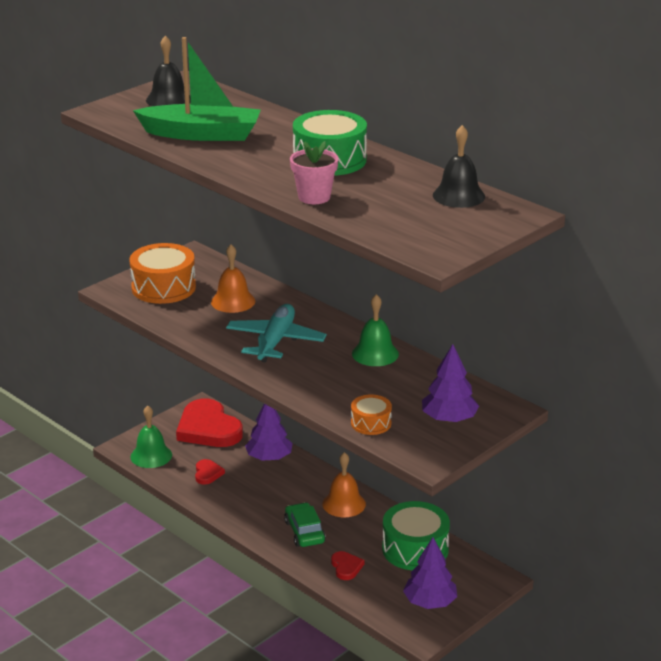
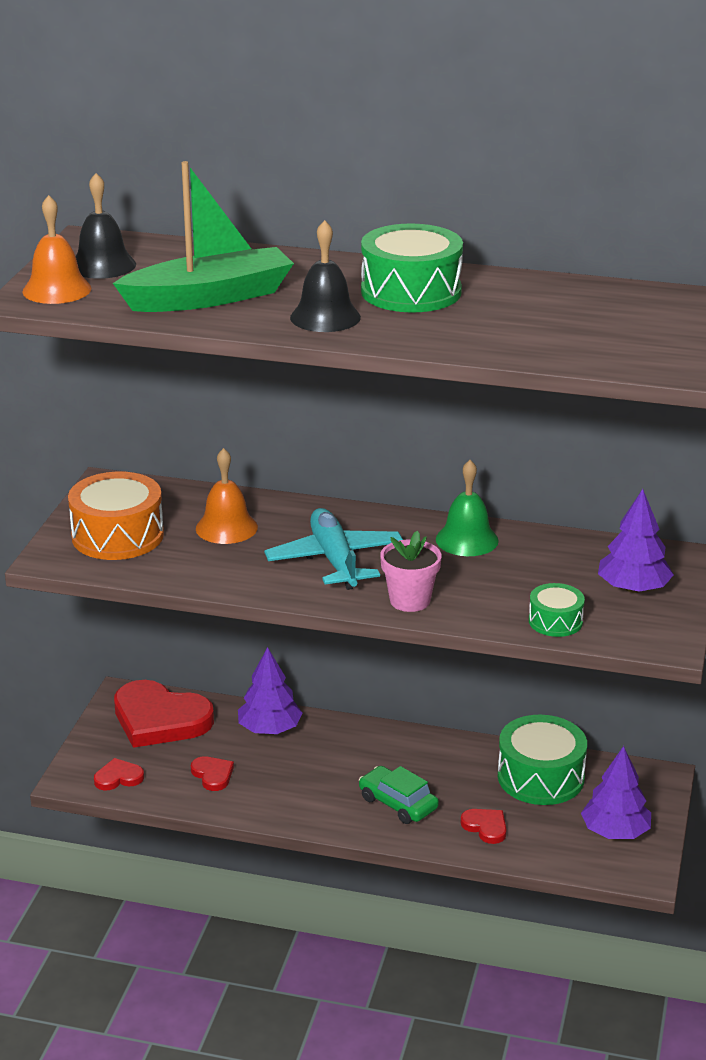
camera: 30 degrees left, 0 degrees up
(151, 455) = (118, 777): green bell -> red heart
(314, 197) = (457, 338): pink flower pot -> pink flower pot (410, 600)
(344, 504) = (411, 753): orange bell -> orange bell (57, 290)
(371, 423) = (555, 621): orange drum -> green drum
(458, 196) = (615, 297): black bell -> black bell (325, 317)

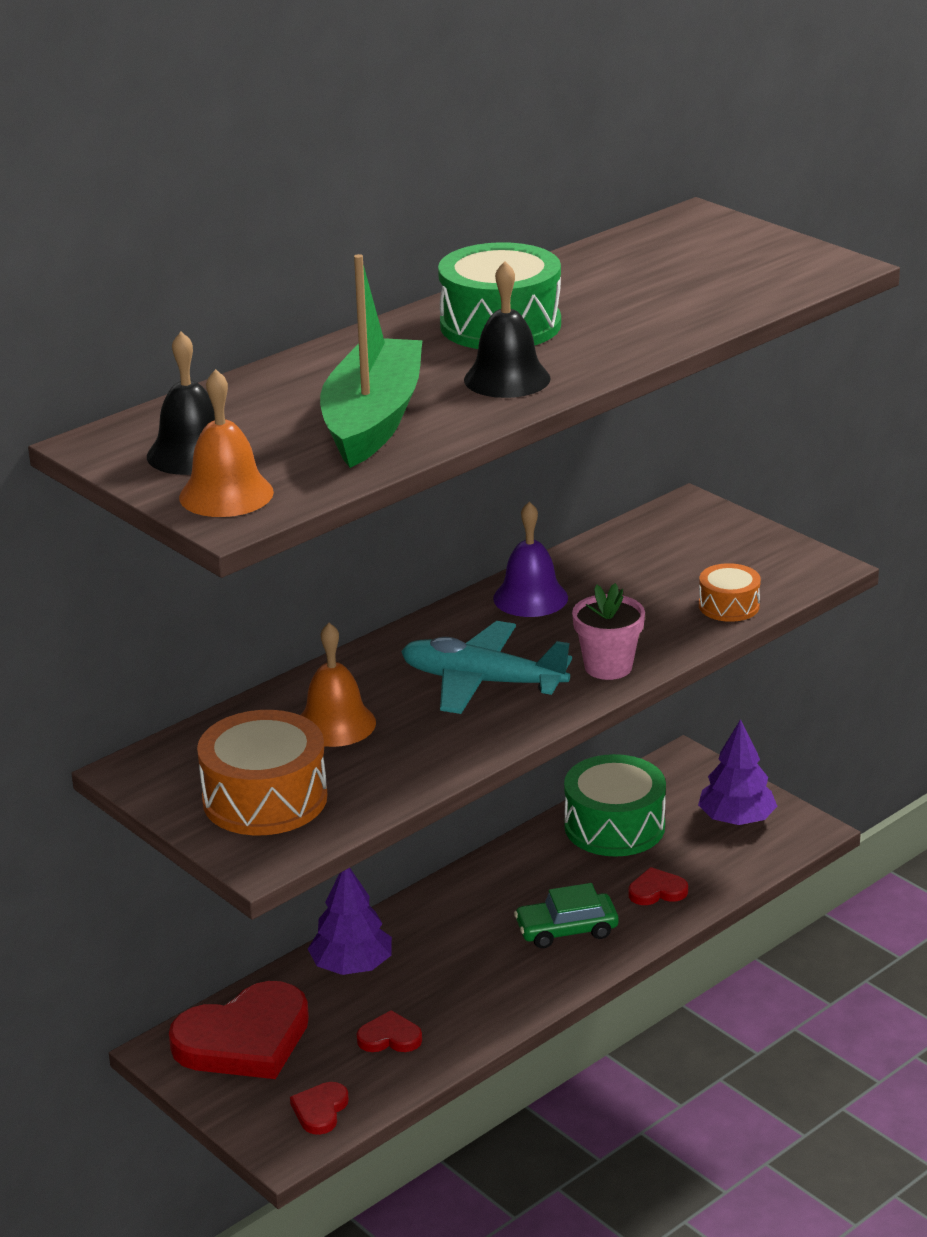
camera: 55 degrees left, 0 degrees up
(467, 540) = (530, 598): green bell -> purple bell
(555, 621) = (729, 606): green drum -> orange drum
(633, 588) = (715, 548): purple tree -> none

